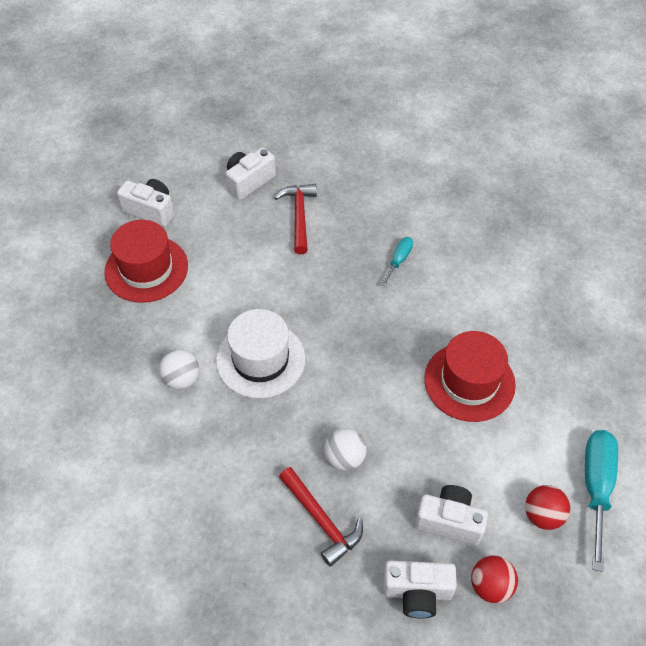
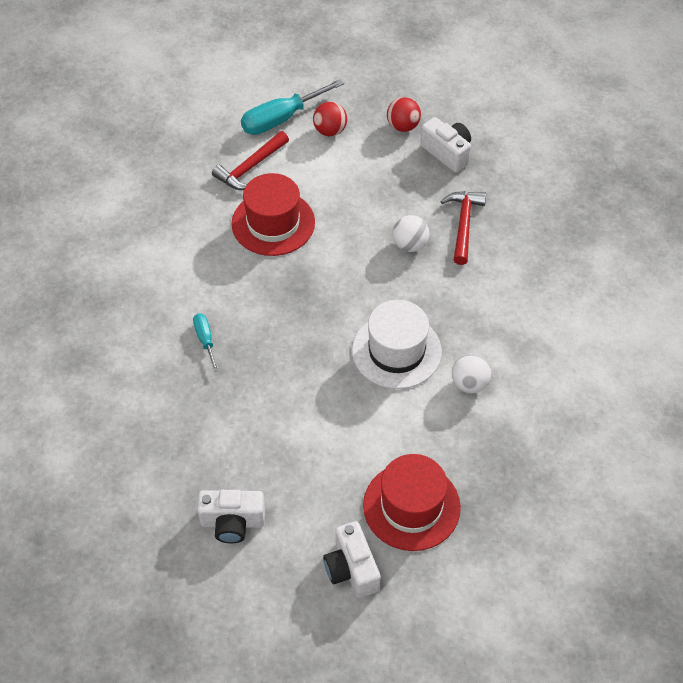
camera: 135 degrees left, 0 degrees up
(299, 216) = (232, 446): red hammer -> red hammer (250, 167)
(399, 260) = (205, 340): turquoise screwdriver -> turquoise screwdriver turned 90 degrees clockwise
(449, 521) = (387, 167): white camera -> none

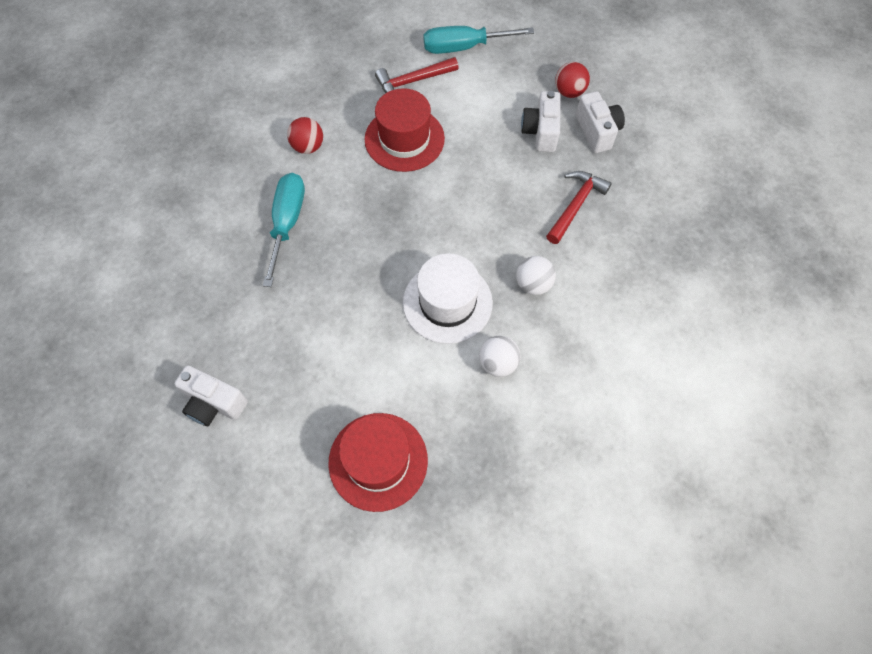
camera: 25 degrees right, 10 degrees up
(205, 340) = (287, 223): turquoise screwdriver -> turquoise screwdriver, size x1.88
(330, 131) = (501, 73): red ball -> red ball (308, 147)
(351, 569) = (290, 498): white camera -> white camera (540, 131)
(410, 245) = (515, 205): white ball -> white ball (533, 284)

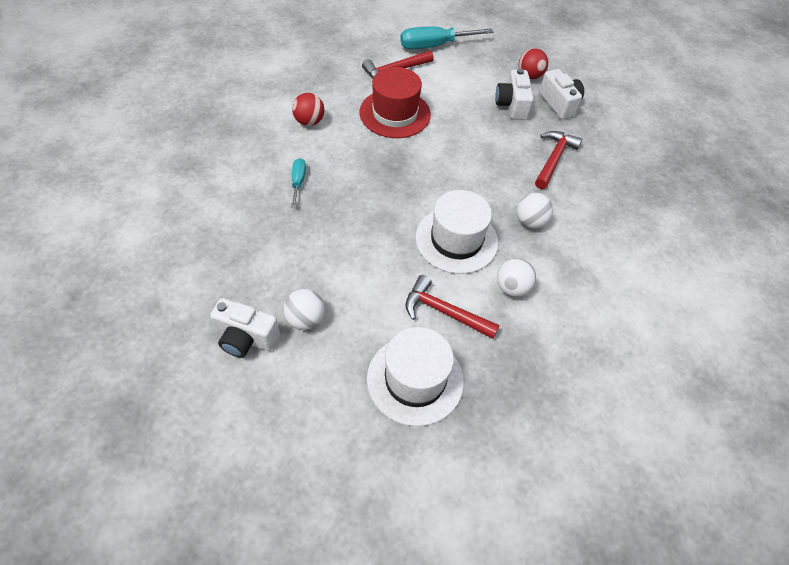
camera: 10 degrees left, 10 degrees down
(276, 386) = (305, 319): none -> white ball
(287, 223) = (298, 182): turquoise screwdriver -> turquoise screwdriver, size x0.53
(378, 461) = (415, 379): red hat -> white hat
(420, 387) = (444, 312): none -> red hammer

